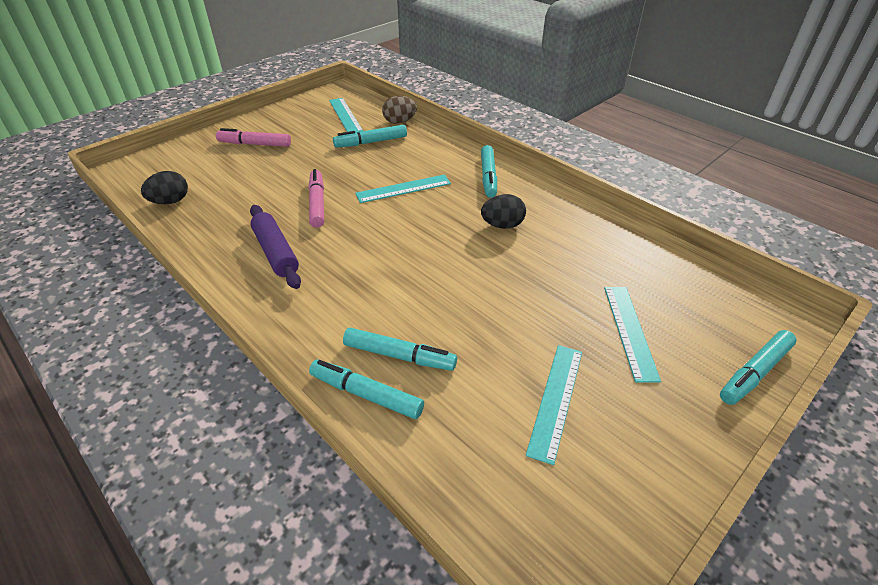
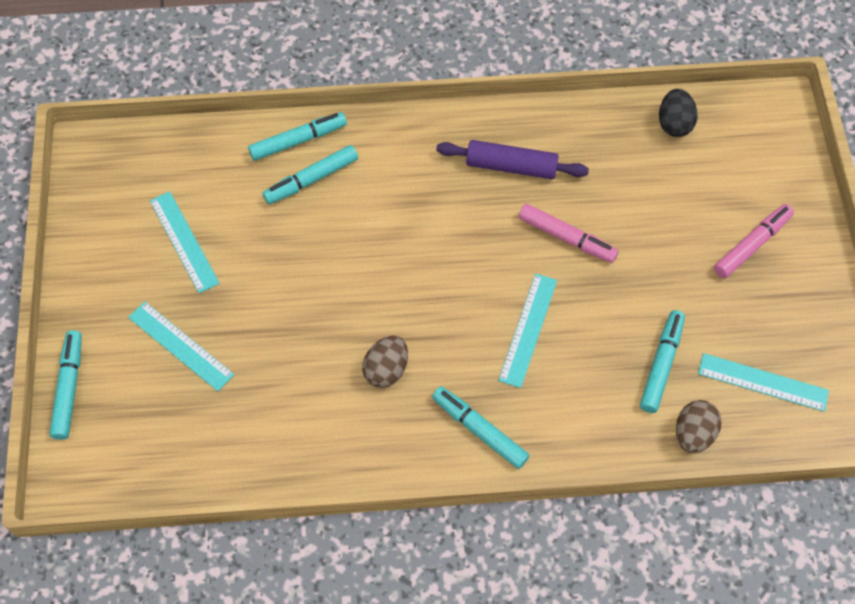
camera: 130 degrees right, 20 degrees up
(502, 225) = (386, 370): black egg -> brown egg

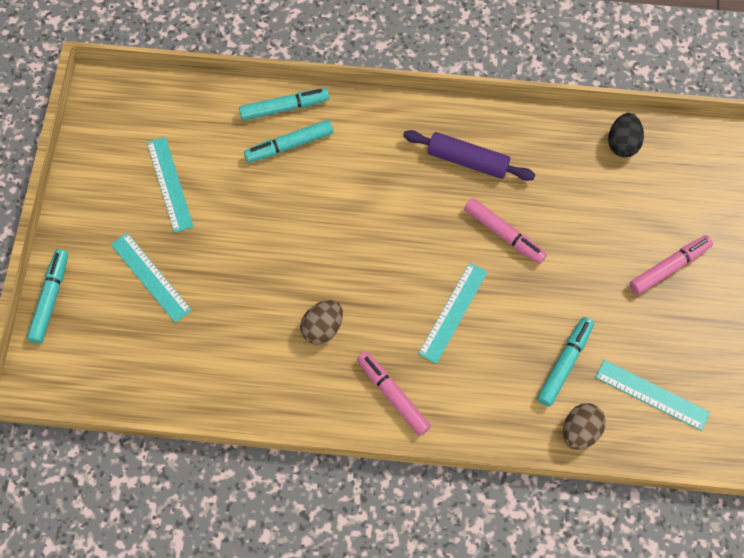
camera: 10 degrees right, 5 degrees up
(480, 430) = (393, 396): turquoise marker -> pink marker

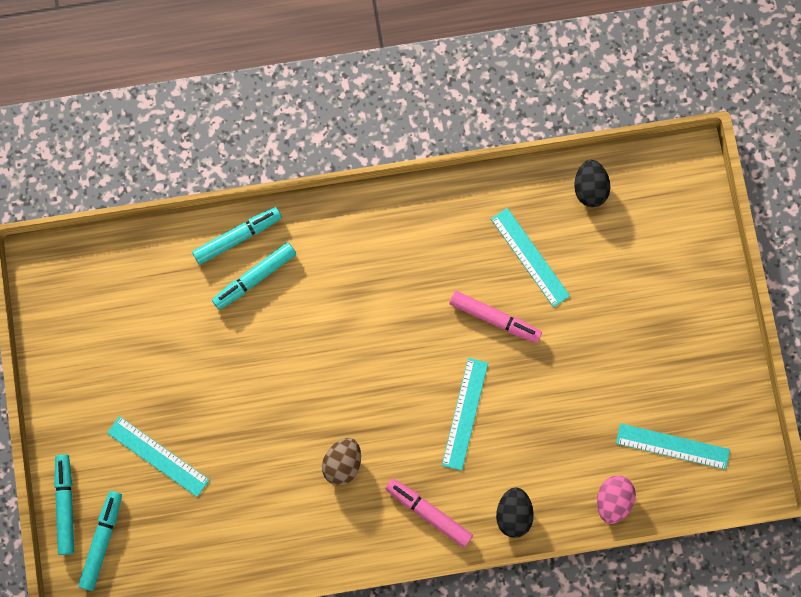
camera: 15 degrees left, 10 degrees up
(169, 184) = (145, 352): turquoise ruler -> turquoise ruler (530, 257)
(467, 160) = (439, 248): purple rolling pin -> none
(476, 418) = (513, 514): none -> black egg
(564, 364) = (583, 438): turquoise marker -> turquoise marker (102, 541)
(580, 431) = (613, 500): brown egg -> pink egg
(668, 267) = (662, 312): pink marker -> none

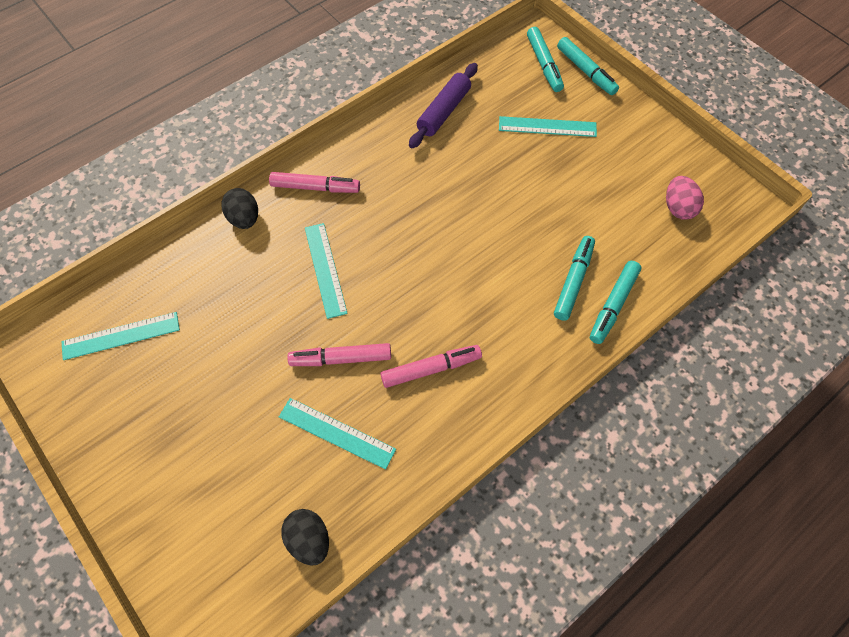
camera: 150 degrees right, 15 degrees down
(248, 537) = (443, 111): none -> purple rolling pin
(342, 463) = (405, 187): brown egg -> none
(426, 268) = (430, 369): none -> pink marker
(613, 500) = (161, 268): pink egg -> pink egg (678, 208)

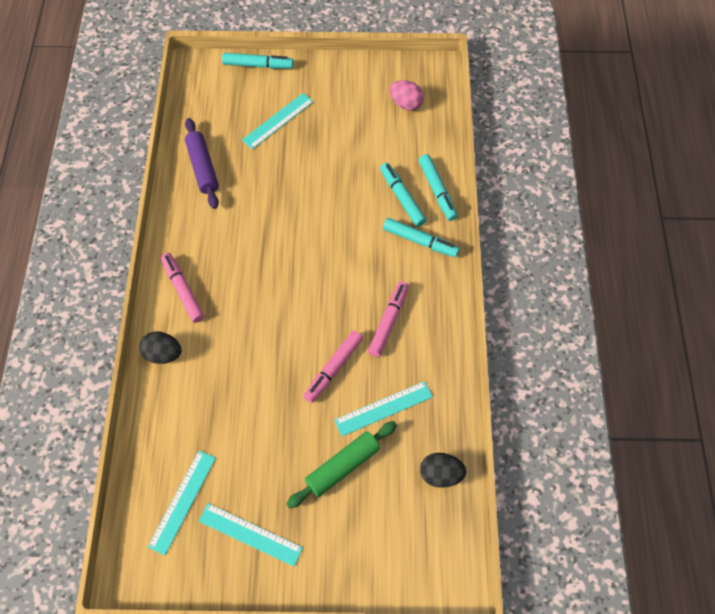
camera: 50 degrees left, 0 degrees up
(249, 441) = (343, 466): none -> green rolling pin
(315, 187) = (183, 291): pink marker -> pink marker turned 75 degrees counterclockwise
(325, 269) = (257, 331): turquoise ruler -> turquoise ruler (250, 534)
(544, 64) = (226, 82): turquoise marker -> turquoise marker (420, 241)

